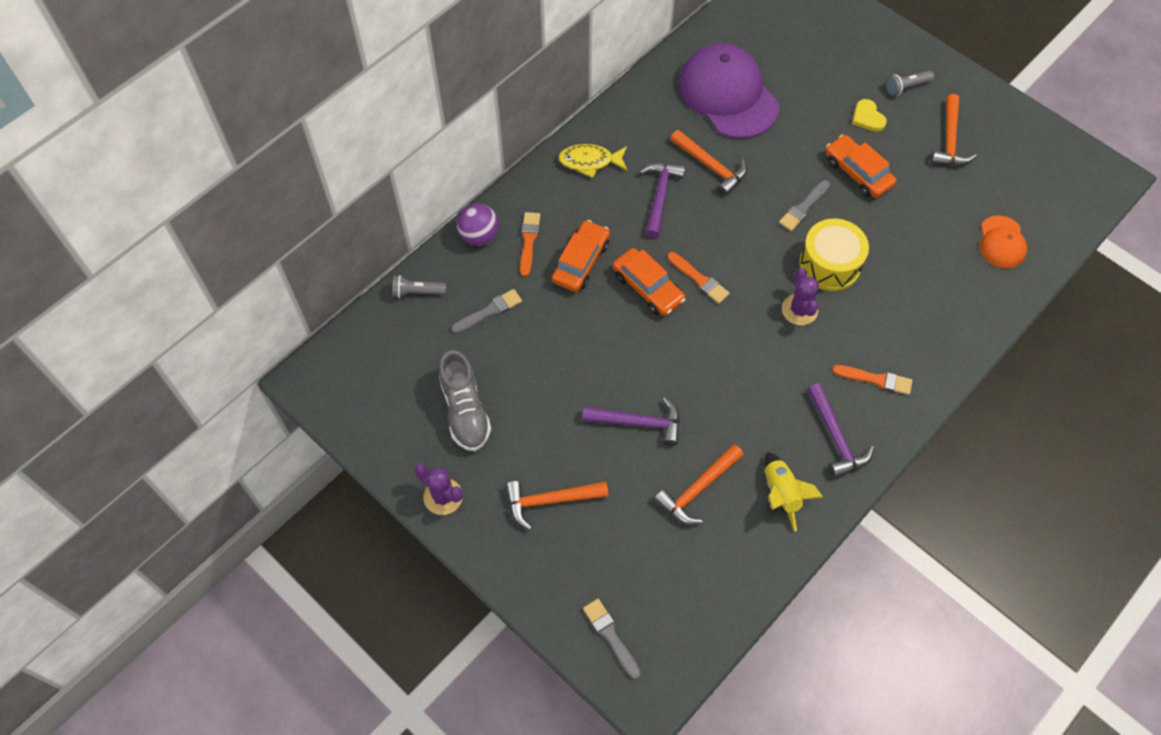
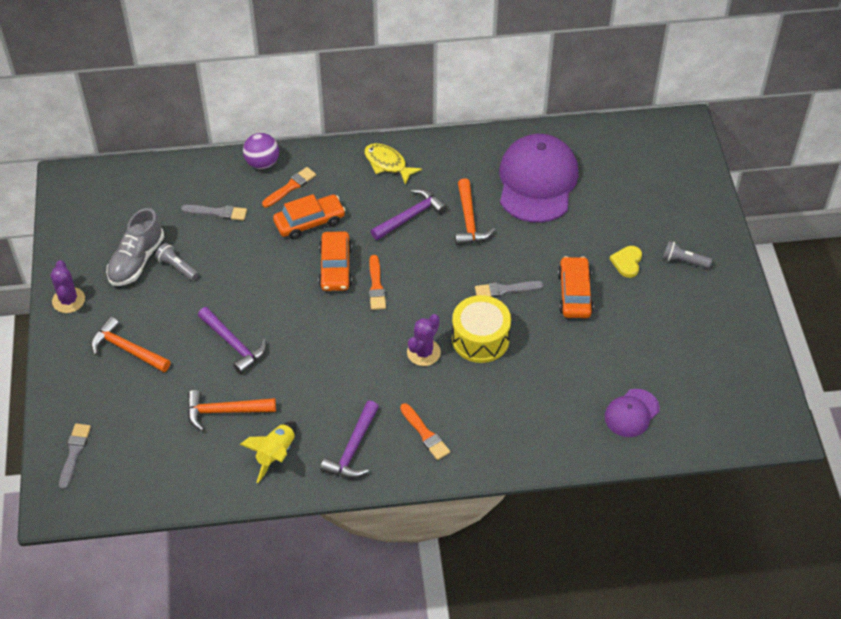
camera: 40 degrees right, 10 degrees down
(417, 292) = (186, 171): grey flashlight -> grey flashlight (177, 267)
(949, 140) = (675, 318): orange hammer -> none
(1002, 242) = (631, 413): orange cap -> purple cap

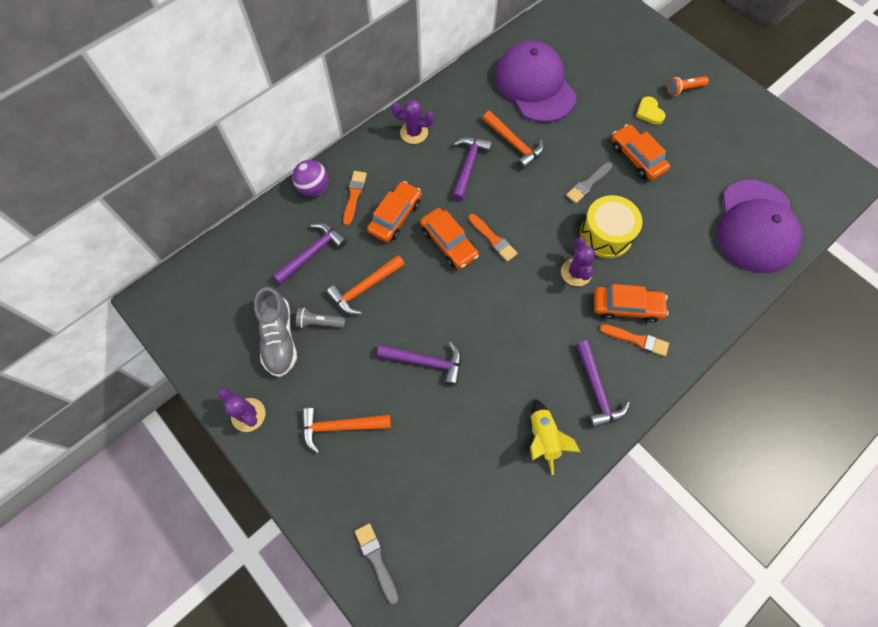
camera: 35 degrees left, 15 degrees up
(217, 212) = (312, 253): grey brush -> purple hammer
(225, 411) = (470, 427): orange hammer -> orange hammer (364, 288)
(387, 164) = (414, 132): yellow fish -> purple cactus
(442, 404) = (627, 307): none -> orange car
(631, 413) = (756, 227): purple cap -> purple cap, size x1.99
(684, 261) = (684, 89): grey flashlight -> orange flashlight

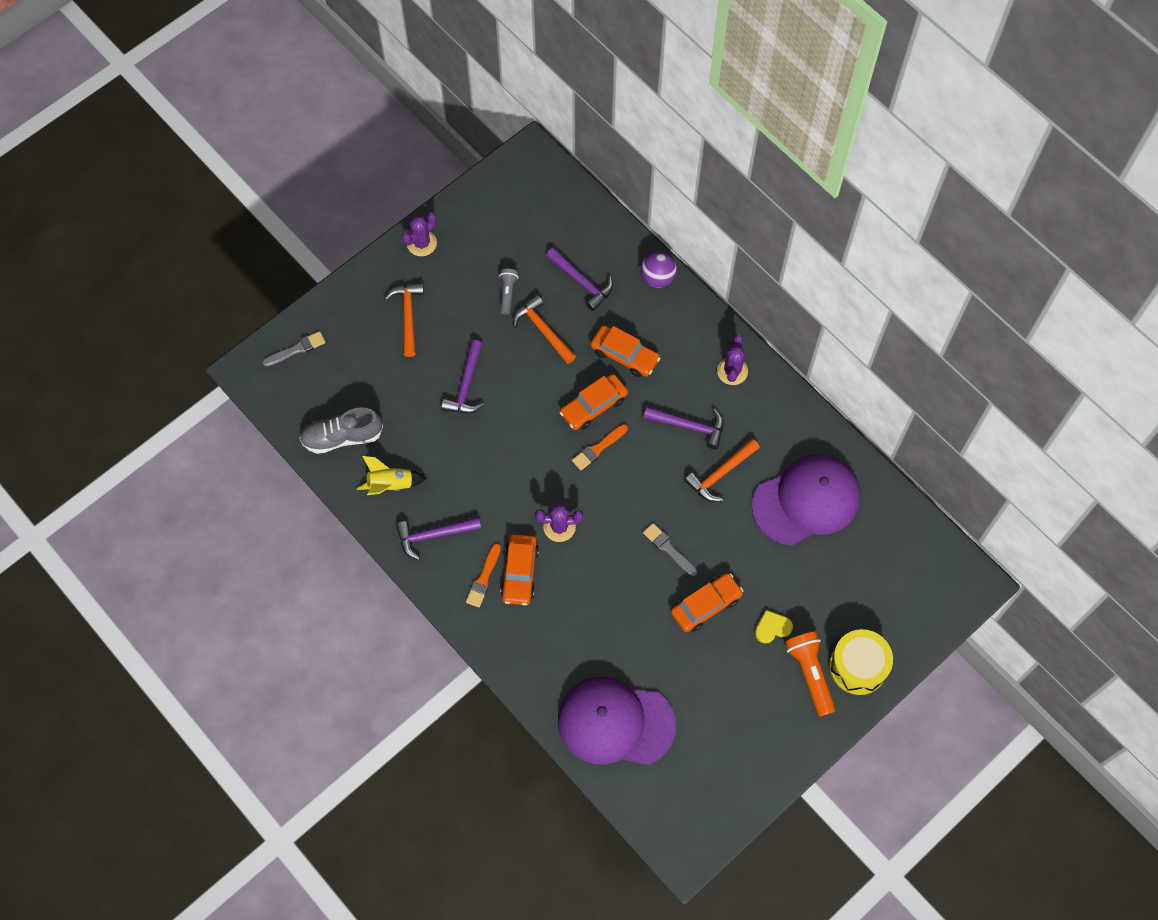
camera: 90 degrees right, 0 degrees up
(279, 338) = (492, 261): grey shoe -> grey shoe (342, 437)
(354, 195) = (649, 316): orange brush -> none
(606, 235) = (604, 561): yellow drum -> yellow drum (858, 666)
(684, 89) = (810, 673): orange flashlight -> orange flashlight, size x1.66

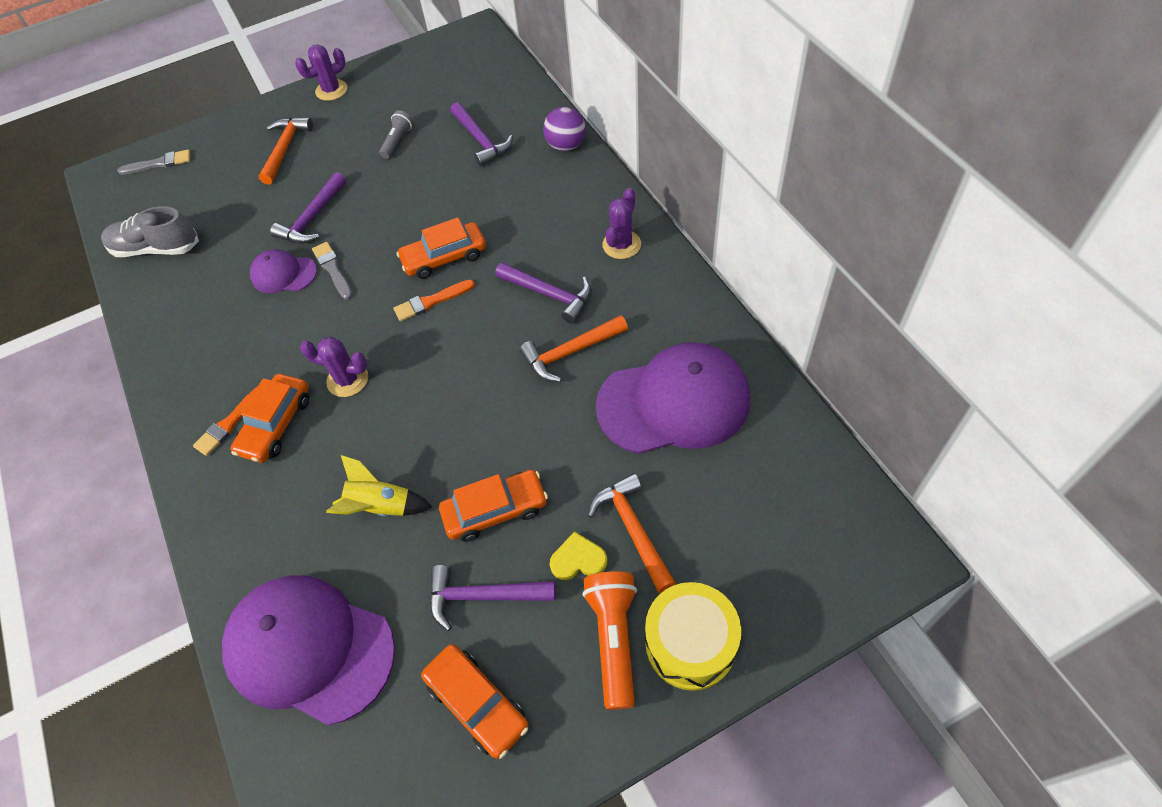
camera: 20 degrees right, 10 degrees down
(390, 484) = (180, 303): yellow rocket -> yellow rocket (381, 506)
(433, 535) = (198, 364): purple hammer -> purple hammer (483, 596)
(466, 443) = (283, 274): none -> purple cap
(543, 330) = (420, 178): orange hammer -> orange hammer (633, 529)
(624, 355) = (500, 212): orange car -> orange car (477, 703)
(668, 548) = (472, 429): grey brush -> grey brush (333, 269)

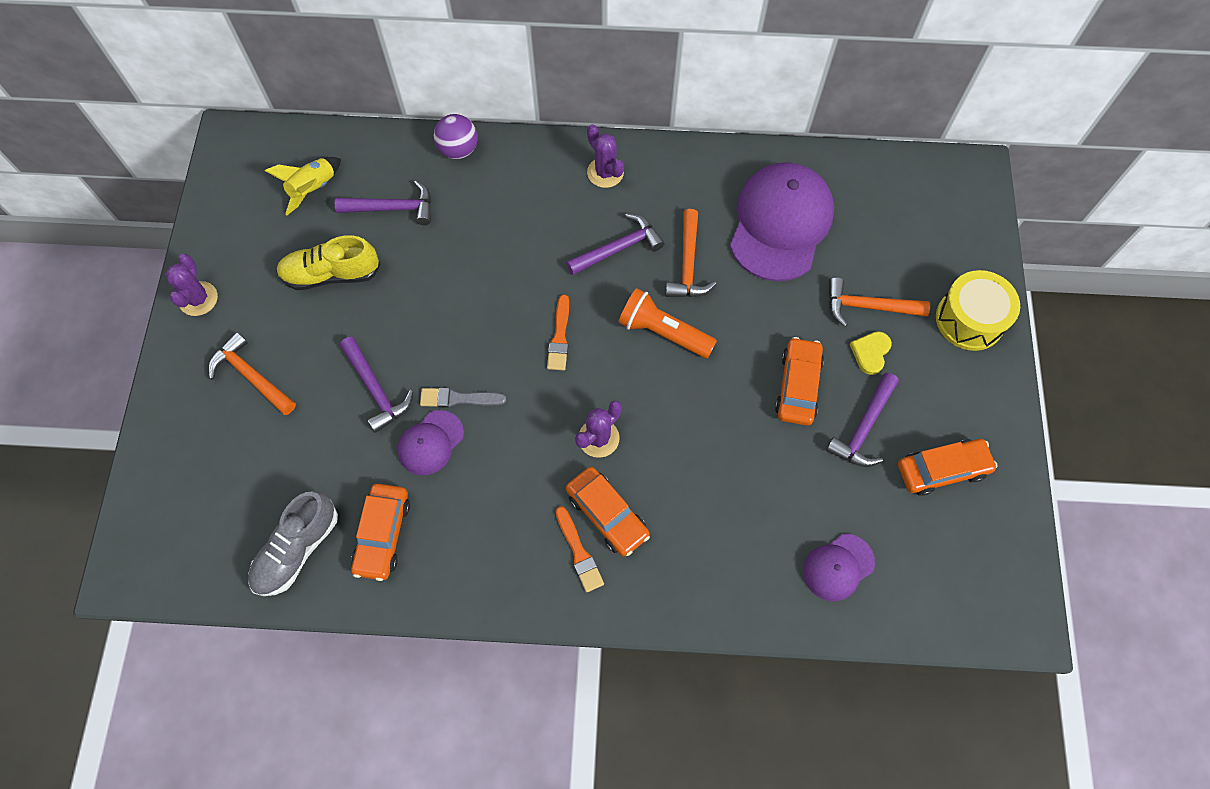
camera: 65 degrees left, 10 degrees up
(159, 163) = (161, 507): grey brush -> none
(309, 649) = (838, 567): purple cap -> purple cap, size x0.50
(381, 506) = (744, 465): yellow rocket -> yellow rocket (313, 189)
(397, 141) = (331, 274): grey flashlight -> yellow shoe
(444, 257) = (516, 304): orange car -> orange car (382, 534)
(614, 638) = (941, 362): orange flashlight -> orange flashlight (663, 332)

